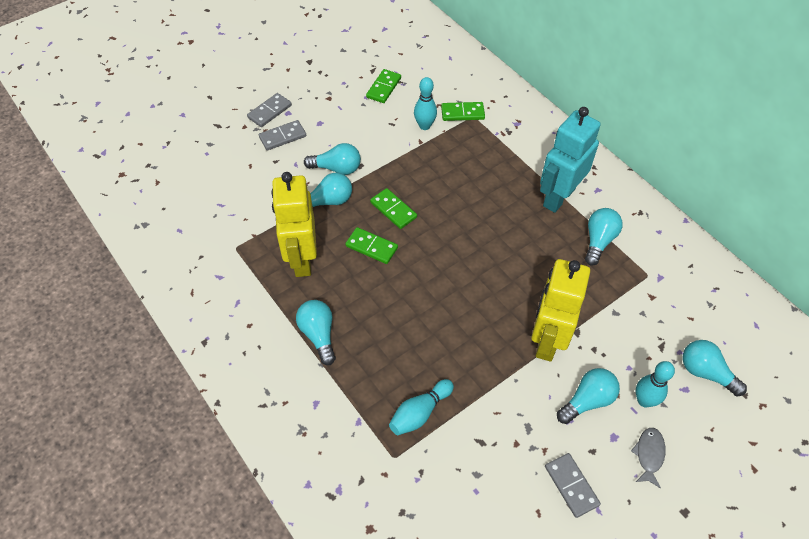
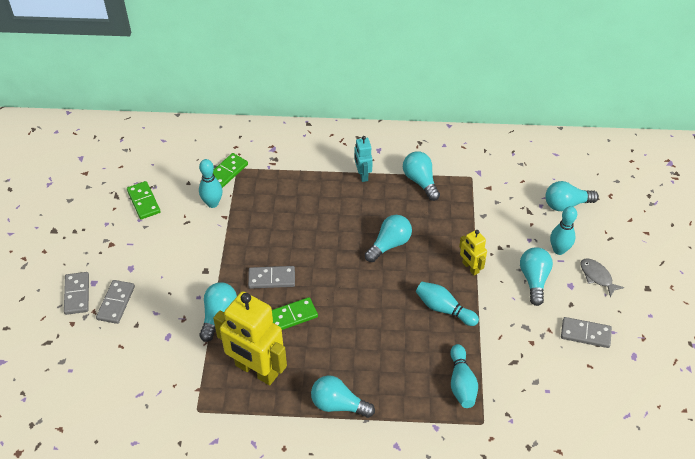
camera: 50 degrees left, 5 degrees down
(337, 168) = (191, 288): turquoise light bulb -> turquoise light bulb (389, 244)
(393, 210) = (271, 278): green domino -> grey domino
(483, 348) = (444, 309): none -> turquoise bowling pin
(547, 340) = (470, 267): yellow robot -> yellow robot, size x0.49
(558, 197) = (362, 175): turquoise robot -> turquoise robot, size x0.49

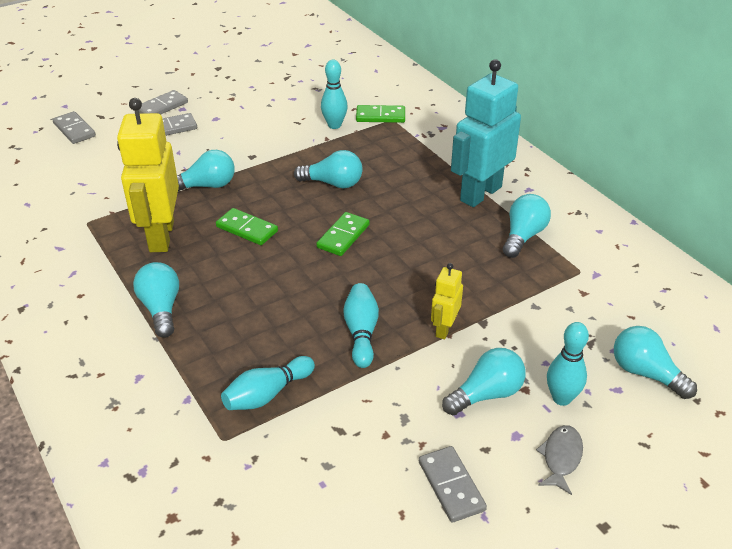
camera: 55 degrees right, 10 degrees down
(144, 201) = (295, 92): green domino -> green domino (343, 236)
(271, 278) = (281, 196): grey domino -> grey domino (74, 130)
(362, 175) = (480, 193): turquoise robot -> turquoise robot, size x2.04
(389, 244) = (408, 252): turquoise light bulb -> turquoise light bulb (333, 183)

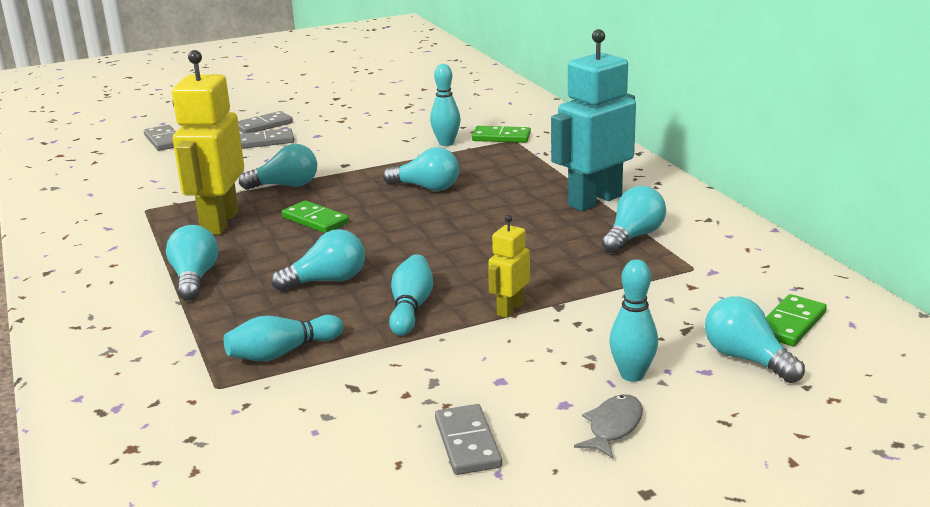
camera: 10 degrees right, 15 degrees down
(343, 236) = (421, 229): green domino -> green domino (791, 324)
(486, 394) = (540, 366): turquoise light bulb -> turquoise light bulb (327, 281)

